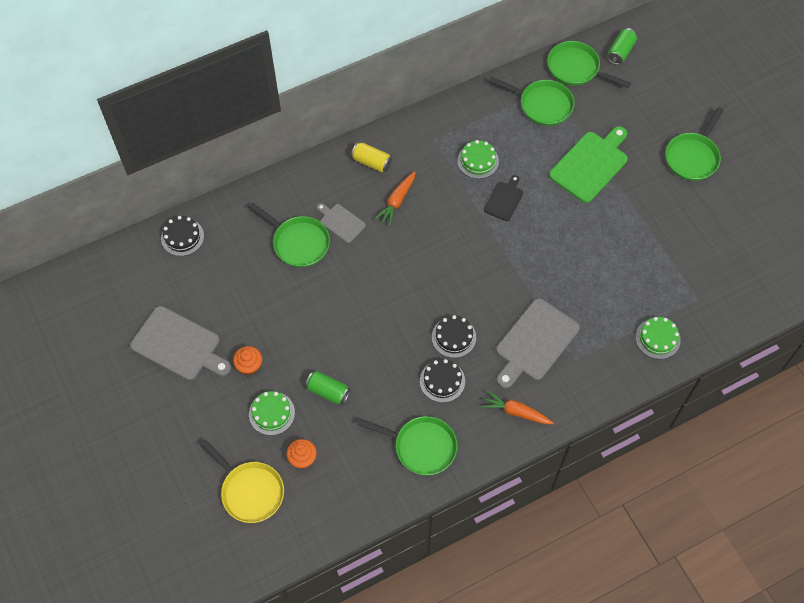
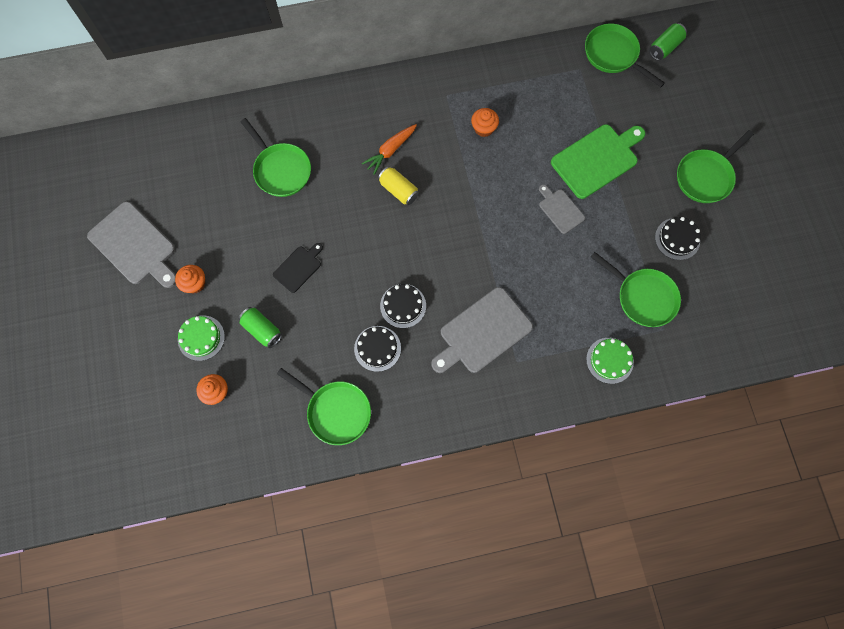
camera: 15 degrees right, 10 degrees up
(182, 237) = (172, 137): black cake -> black cake (677, 239)
(250, 491) = (156, 411): yellow pan -> none
(341, 222) = (328, 159): grey cutting board -> grey cutting board (560, 209)
(371, 162) = (377, 104): yellow can -> yellow can (398, 190)
(478, 161) = (484, 128): green cake -> orange cupcake
(504, 199) = (497, 175): black cutting board -> black cutting board (298, 267)
(516, 412) = (441, 400): orange carrot -> none
(542, 105) = (567, 85): green pan -> green pan (643, 297)

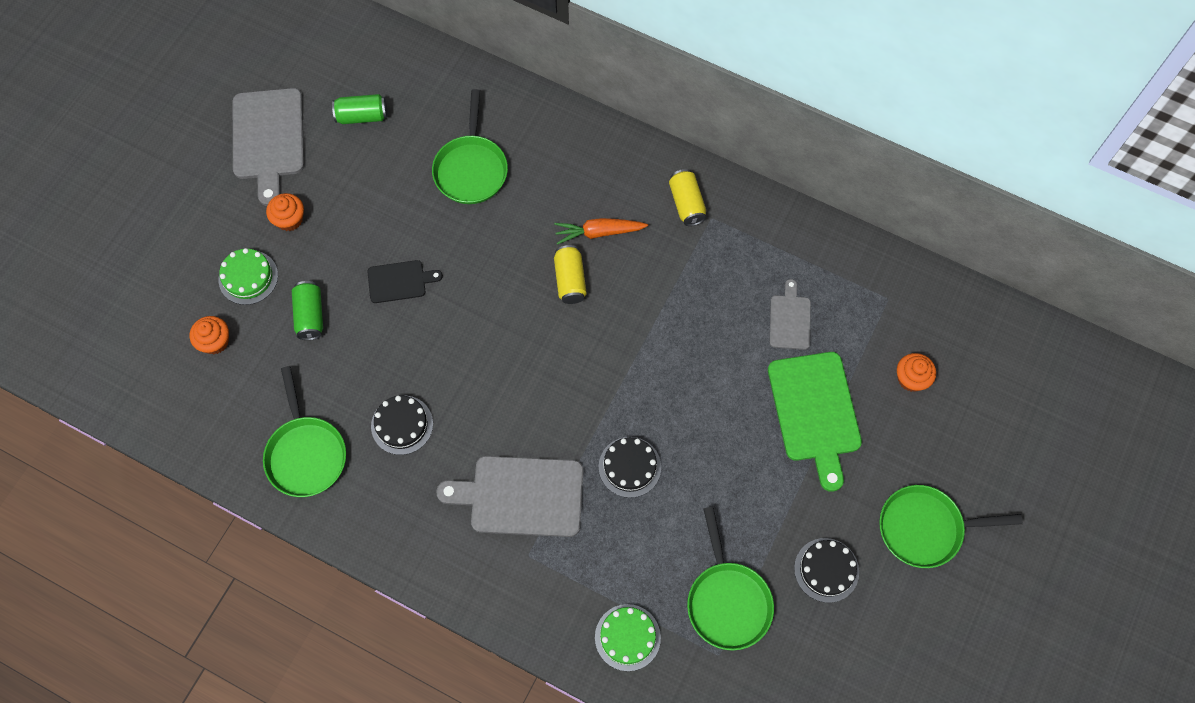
camera: 40 degrees right, 5 degrees down
(403, 306) = (466, 402): black cake -> black cake (629, 467)
(425, 97) = (686, 203): none -> yellow can
(484, 128) = (719, 283): orange cupcake -> orange cupcake (911, 378)
(560, 209) = (723, 434): grey cutting board -> grey cutting board (790, 319)
(597, 159) = (815, 412): green cutting board -> green cutting board turned 75 degrees clockwise
(613, 55) = (942, 312): green pan -> none
(665, 47) = (1012, 348): green can -> green can (362, 116)

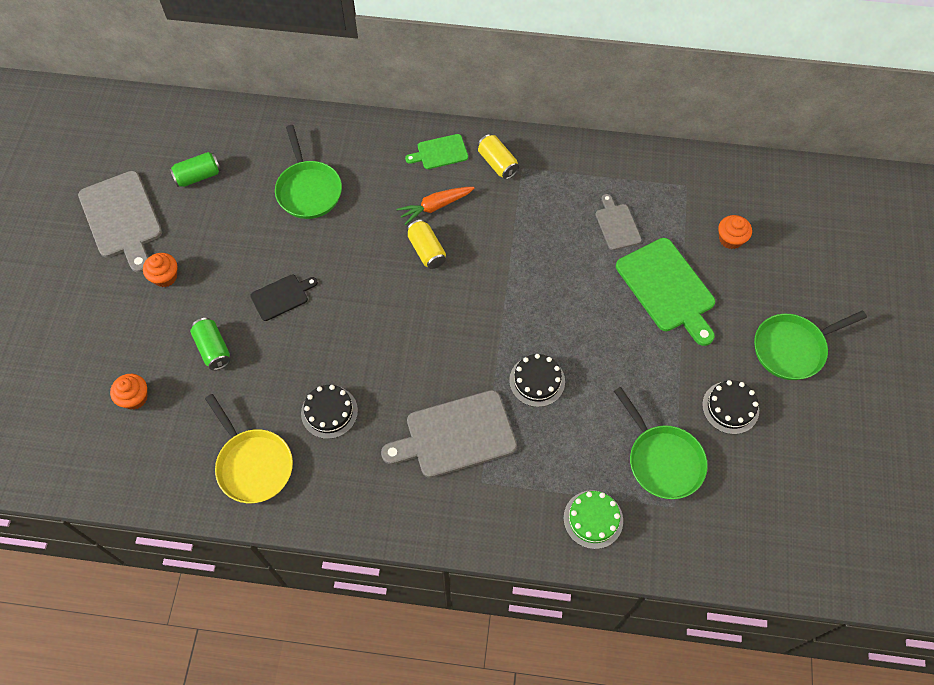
camera: 20 degrees left, 5 degrees down
(248, 277) = (145, 335): green cake -> none
(306, 453) = (253, 464): green pan -> yellow pan
(628, 170) = (440, 152): none -> green cutting board

